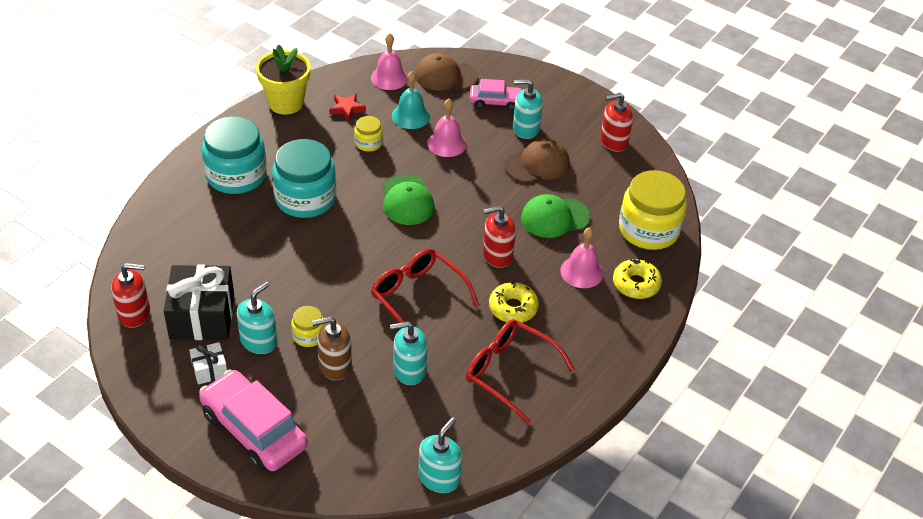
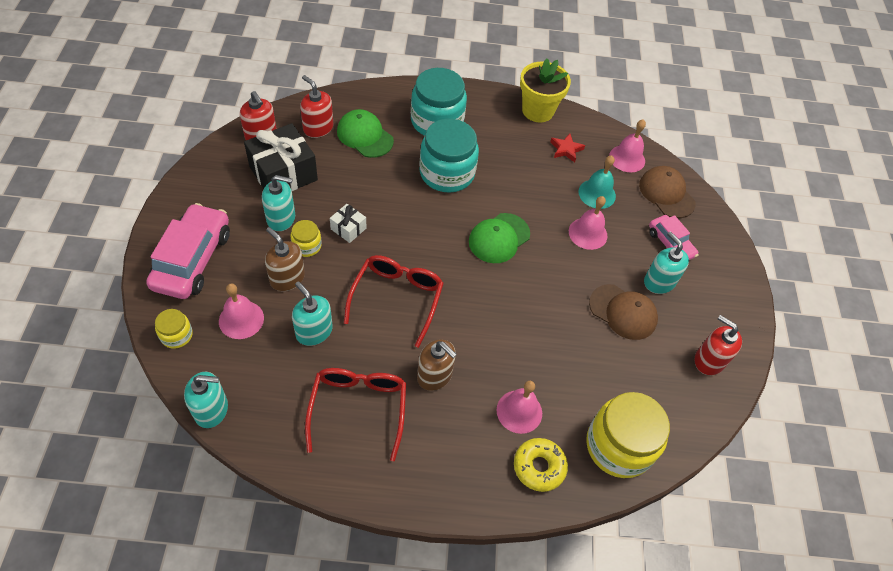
camera: 55 degrees right, 10 degrees up
(209, 369) = (235, 204): white gift -> white gift (348, 228)
(356, 418) = (241, 319): none -> pink bell
(368, 143) = (541, 181): yellow jar -> yellow jar (176, 335)
(497, 255) = (488, 333): red soap dispenser -> red soap dispenser (318, 128)
(513, 308) = (435, 375): yellow donut -> brown soap dispenser
(555, 218) = (568, 357): green cap -> green cap (365, 136)

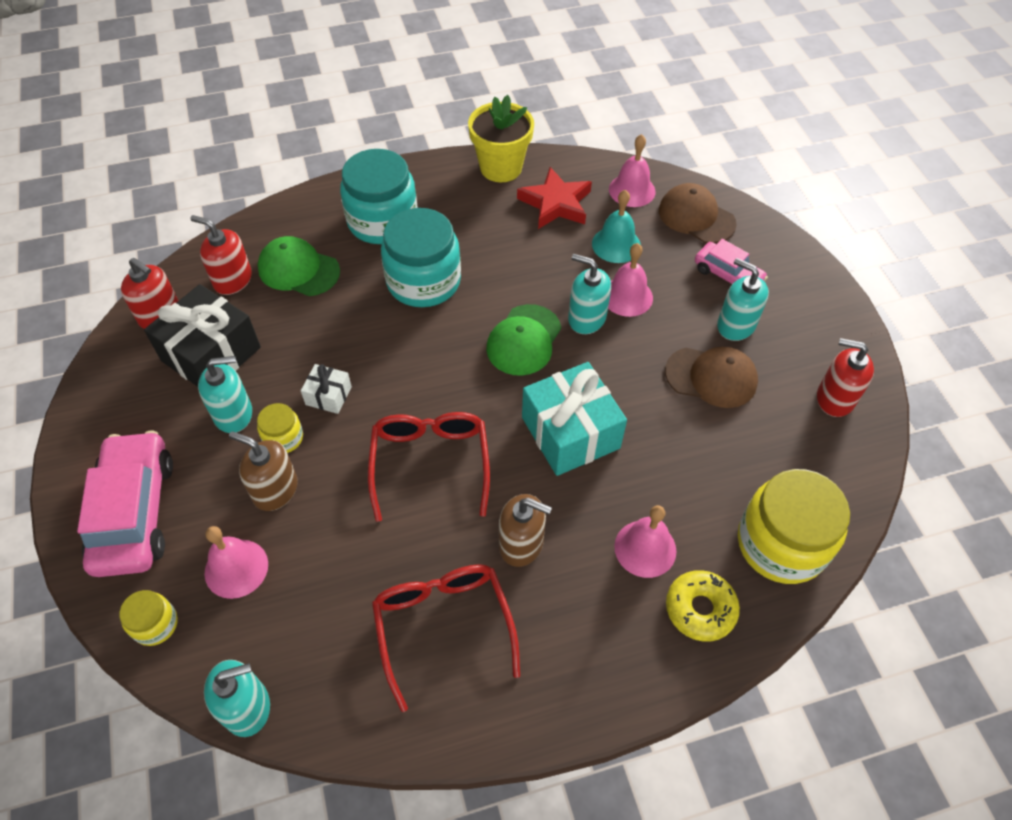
camera: 15 degrees left, 0 degrees up
(314, 331) = (341, 547): turquoise soap dispenser -> turquoise soap dispenser (586, 318)
(503, 313) = (570, 432): none -> turquoise gift
(566, 149) = (556, 203): red star -> red star, size x1.68

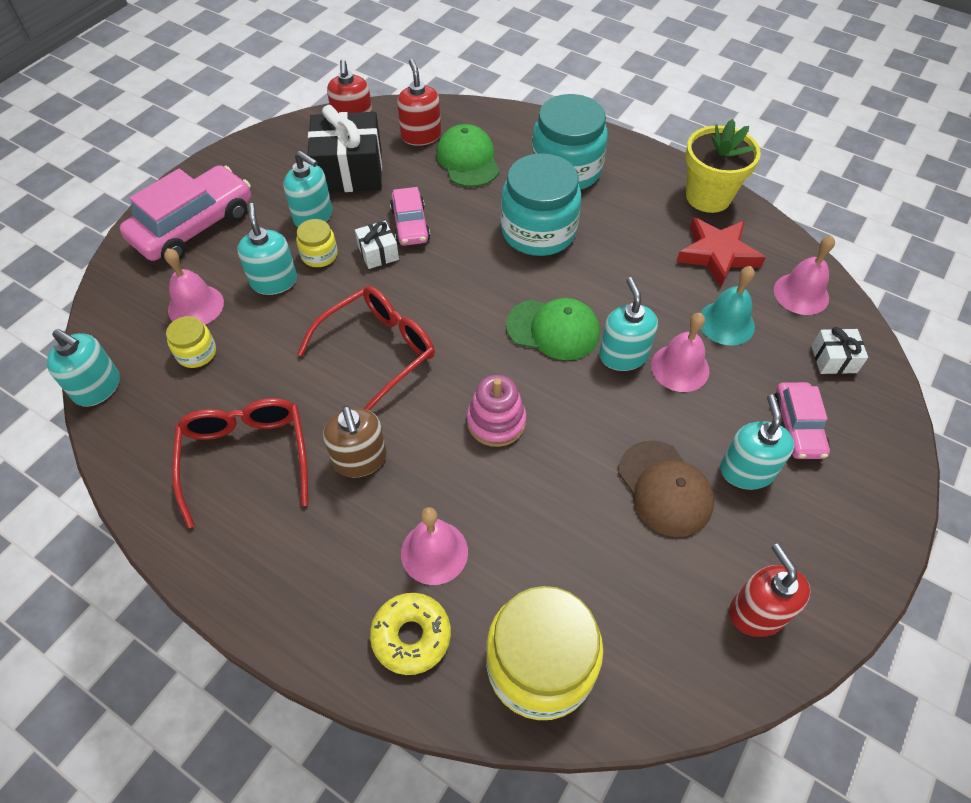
camera: 50 degrees right, 0 degrees up
(155, 624) = (122, 296): yellow jar -> yellow jar (196, 353)
(275, 490) = (274, 281): brown soap dispenser -> turquoise soap dispenser
(323, 354) = (410, 225): none -> pink car
(443, 626) = (246, 457): red glasses -> red glasses turned 45 degrees counterclockwise
(524, 340) = (553, 329): green cap -> green cap turned 150 degrees counterclockwise
(570, 432) = (496, 421): turquoise gift -> pink stacking toy
(696, 217) = (833, 359): brown cap -> white gift

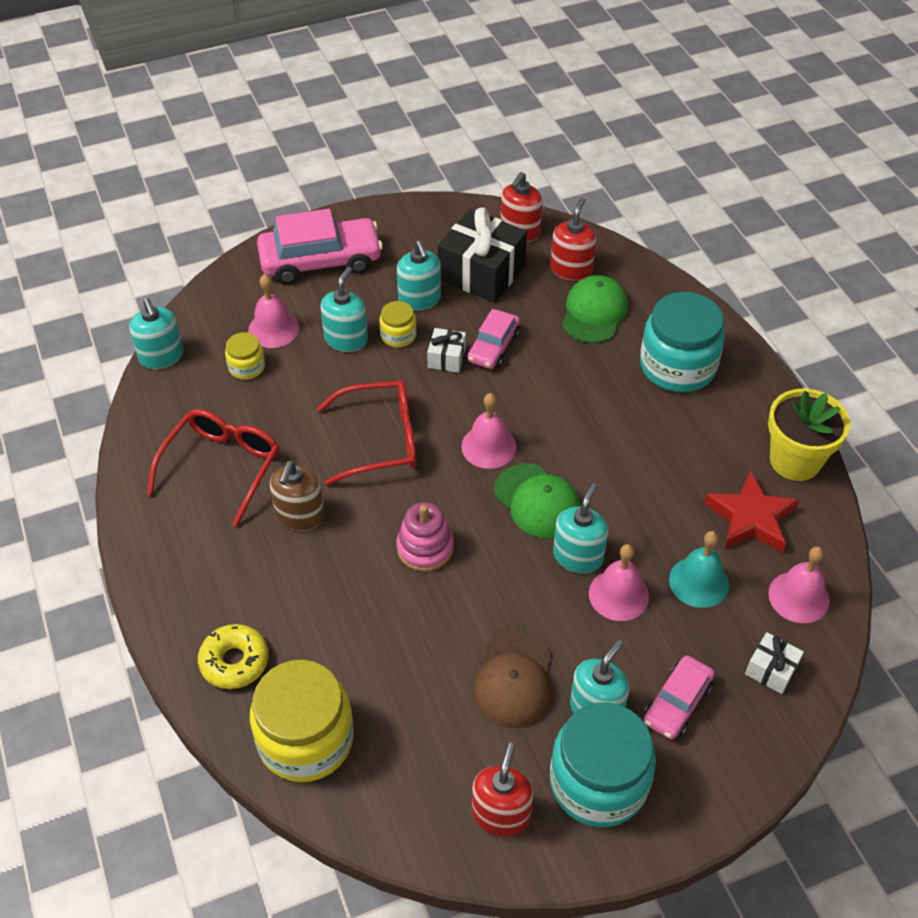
camera: 35 degrees right, 5 degrees down
(434, 552) = (297, 615): pink bell -> pink bell (488, 446)
(538, 231) = (600, 410): turquoise jar -> turquoise jar (598, 782)

